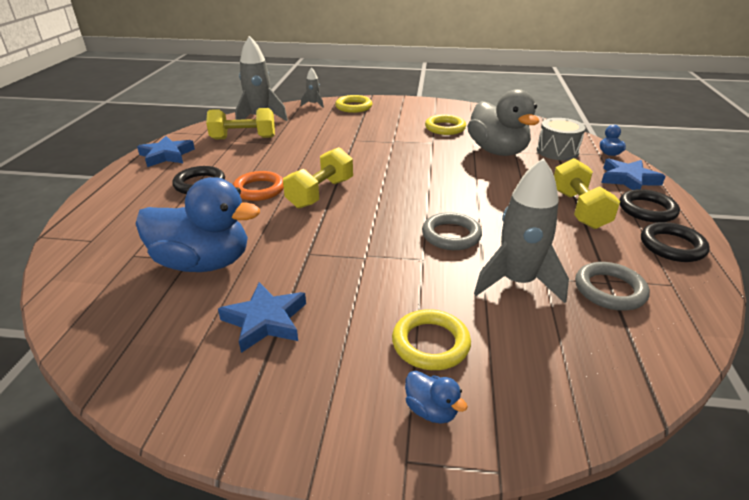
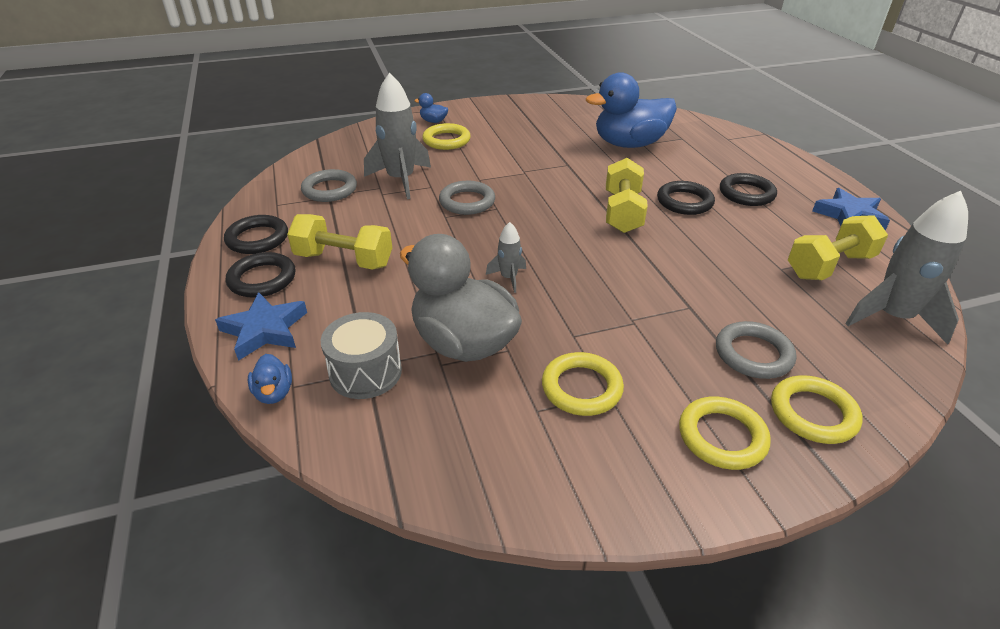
camera: 155 degrees right, 5 degrees up
(259, 189) = (684, 202): orange ring -> black ring
(265, 321) = (548, 130): blue star -> none
(313, 104) = (892, 396): grey rocket -> grey rocket (509, 278)
(350, 122) = (753, 354): none -> grey ring
(399, 109) = (722, 436): none -> yellow ring
(578, 209) = (344, 260): yellow dumbbell -> yellow dumbbell turned 45 degrees counterclockwise

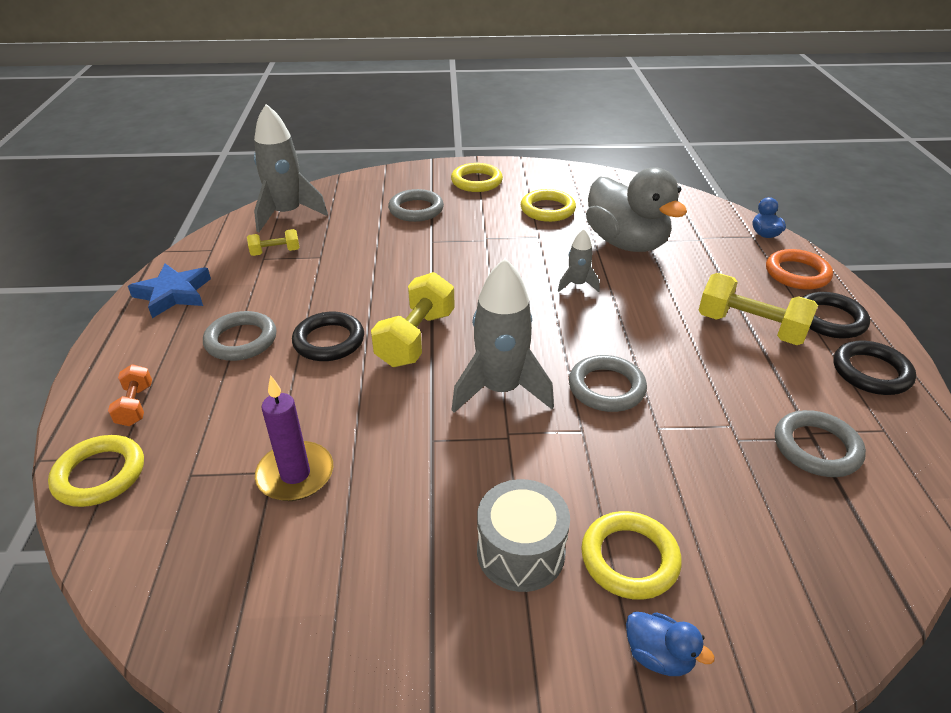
camera: 165 degrees left, 0 degrees up
(265, 330) = (797, 274): blue star -> orange ring
(365, 372) = (701, 236): grey drum -> grey drum (520, 552)
(401, 180) = (707, 451): grey rocket -> grey rocket (501, 390)
(629, 144) = (295, 474): blue duck -> purple candle
(746, 194) = (241, 340): black ring -> grey ring
(755, 156) = (135, 405): none -> orange dumbbell
(813, 413) = (413, 182): yellow ring -> yellow ring (100, 475)
(829, 266) = (275, 252): yellow dumbbell -> yellow dumbbell, size x0.54

